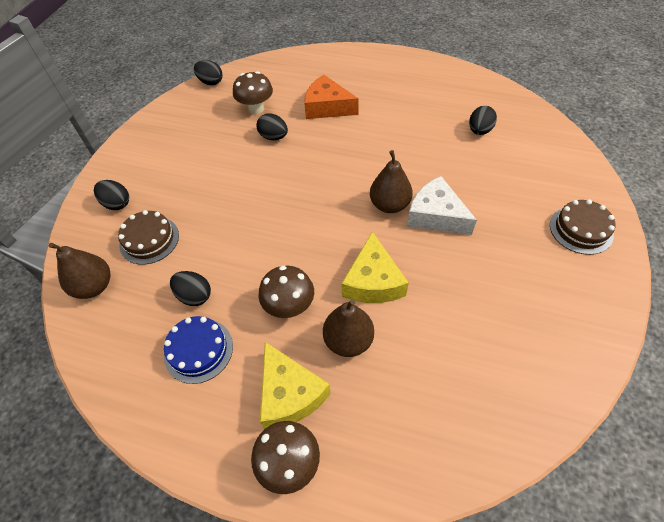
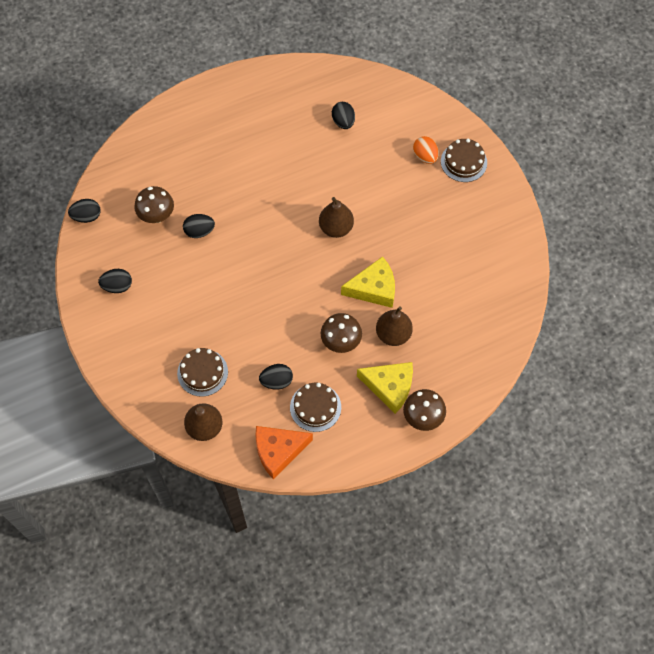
camera: 45 degrees left, 10 degrees up
(117, 204) = (145, 367): black egg -> black egg (117, 286)
(198, 350) = (315, 407): blue cake -> brown cake
(327, 107) = (212, 175): orange cheese -> orange cheese (278, 451)
(373, 281) = (374, 288): yellow cheese -> yellow cheese turned 60 degrees counterclockwise
(435, 215) = (371, 214): white cheese -> none
(539, 200) = (425, 156): none -> orange egg

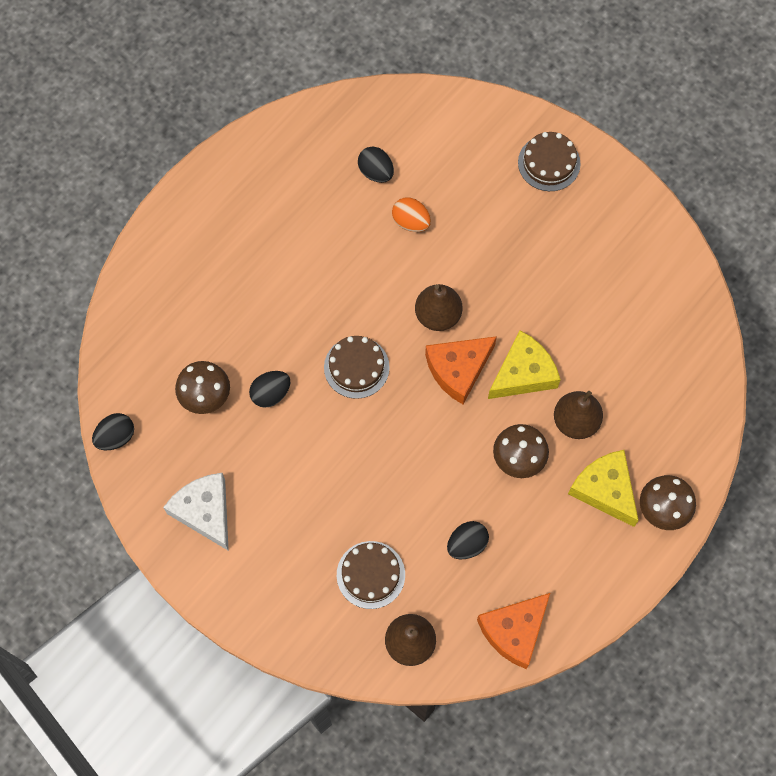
camera: 25 degrees left, 5 degrees up
(117, 286) = (205, 511): black egg -> white cheese
(315, 407) = (530, 555): brown cake -> brown cake (356, 367)
(331, 268) = (458, 369): none -> orange cheese
(390, 387) = (605, 489): yellow cheese -> yellow cheese turned 120 degrees counterclockwise
(425, 156) = (499, 175): orange egg -> orange egg (411, 222)

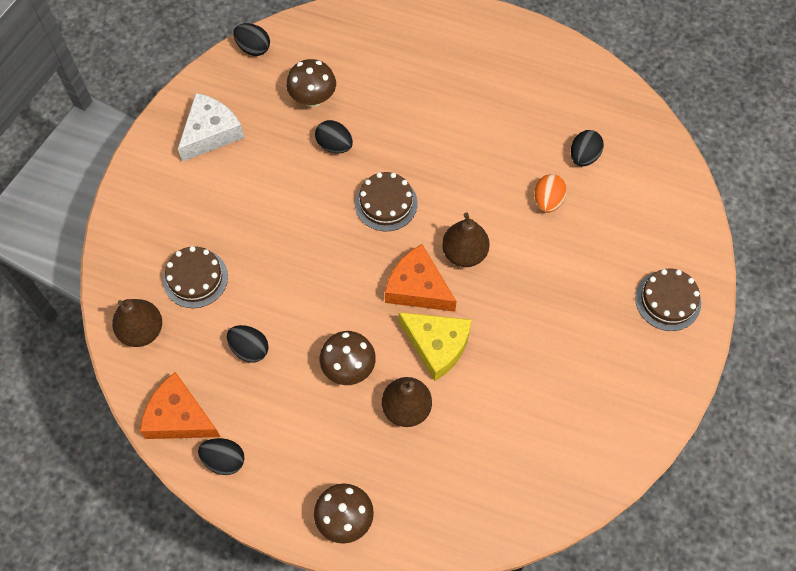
camera: 70 degrees right, 5 degrees down
(572, 601) = (224, 460): none -> black egg
(605, 489) = (346, 457): yellow cheese -> none

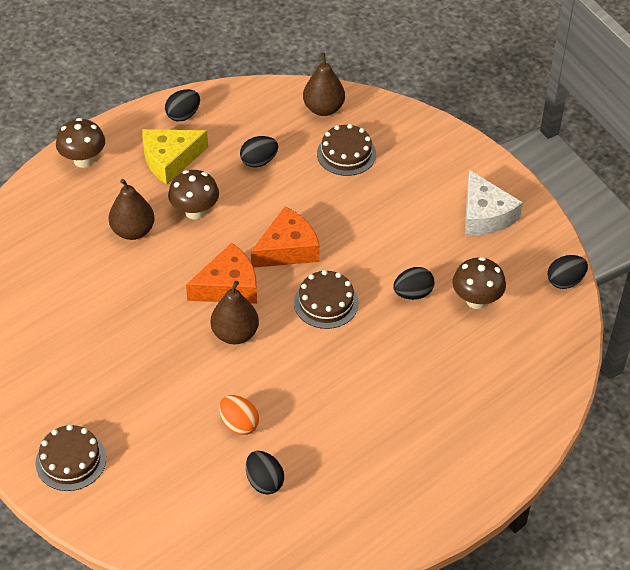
camera: 120 degrees right, 15 degrees down
(179, 417) = (237, 104): orange cheese -> orange cheese (288, 249)
(437, 345) = (167, 274): yellow cheese -> yellow cheese (170, 160)

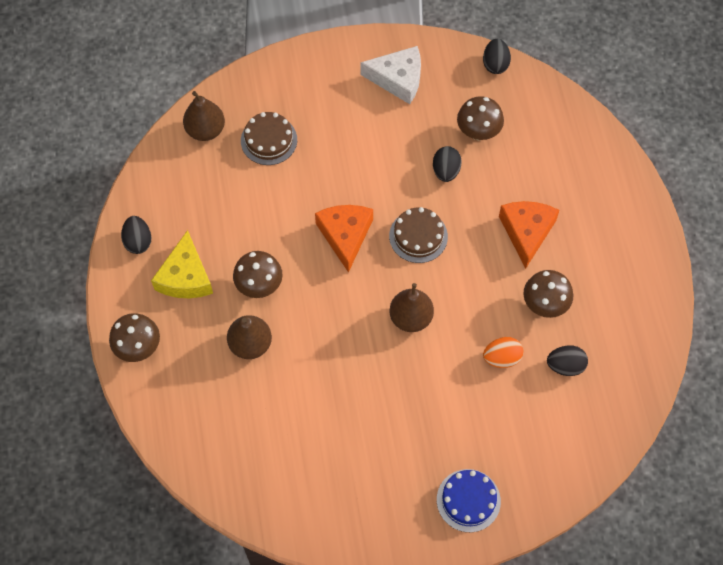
camera: 60 degrees left, 15 degrees up
(71, 460) = (468, 500): brown cake -> blue cake
(228, 286) = (358, 299): orange cheese -> orange cheese (526, 232)
(259, 161) = (234, 209): black egg -> none
(322, 435) = (545, 304): none -> brown mushroom

